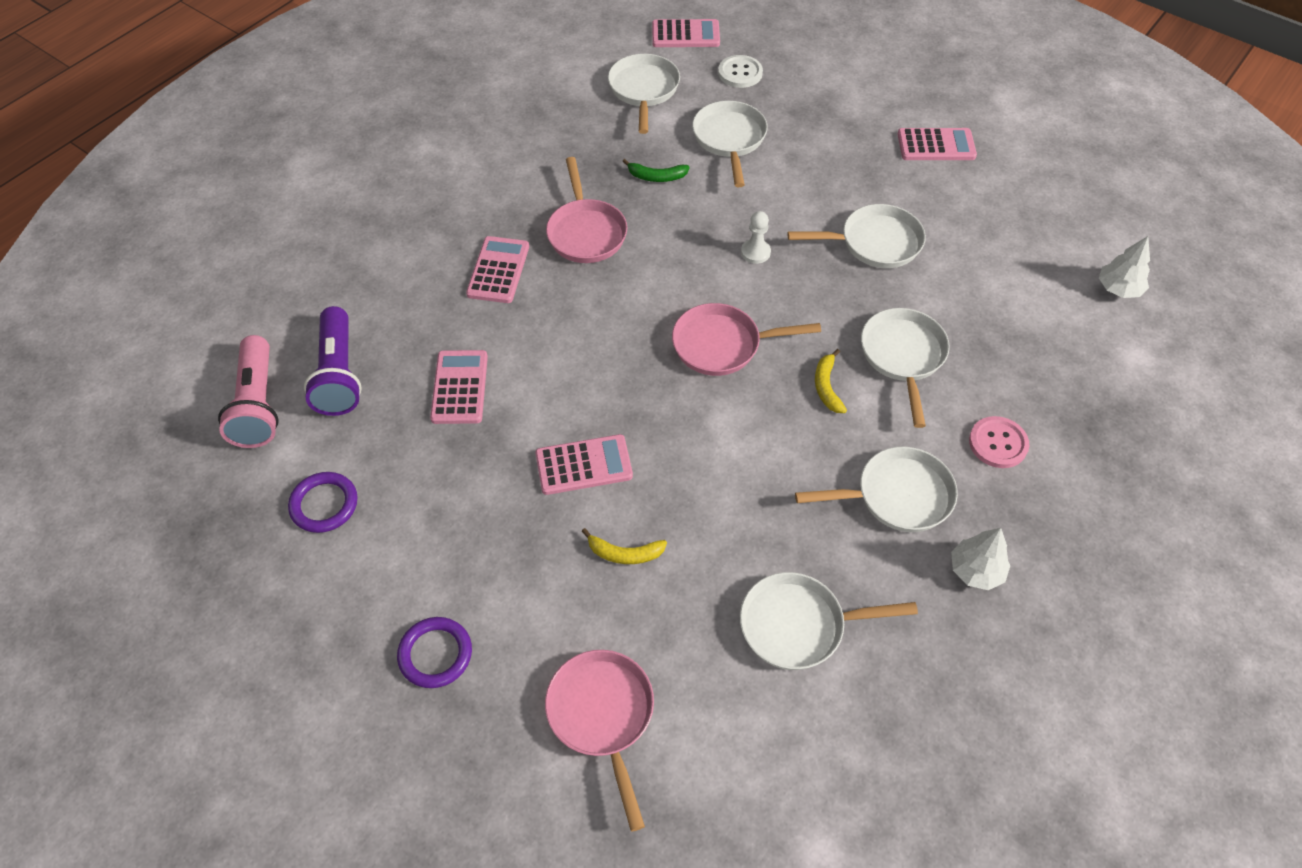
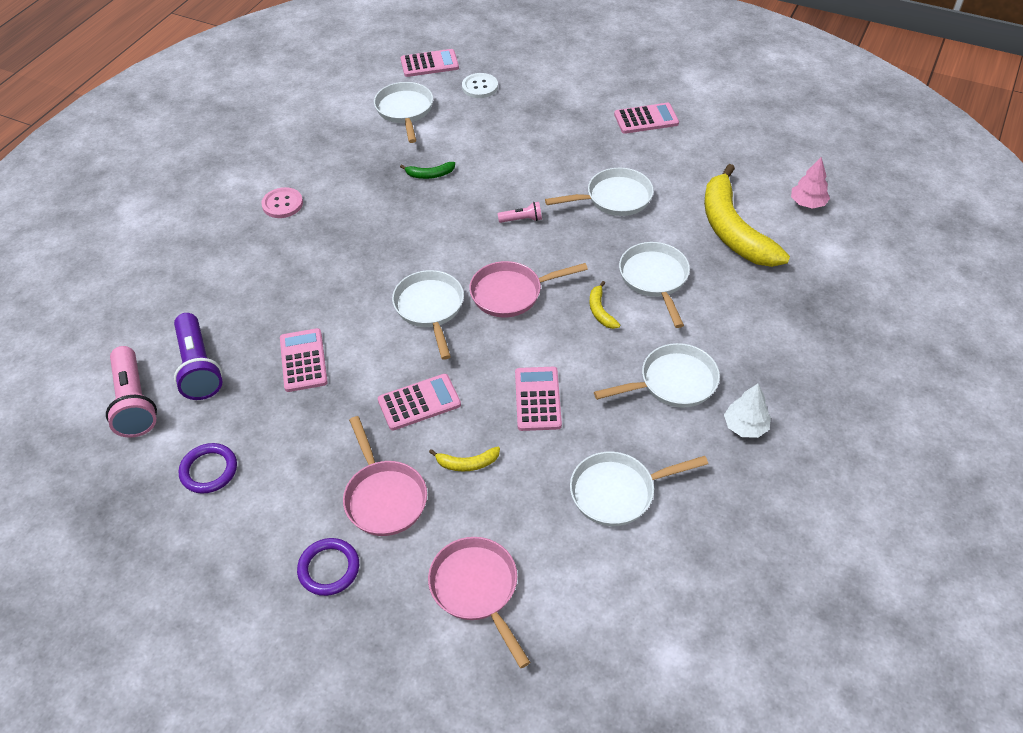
camera: 10 degrees left, 5 degrees down
(498, 270) = (316, 265): pink calculator -> pink calculator (538, 399)
(586, 232) = (381, 225): pink pan -> pink pan (384, 497)
(729, 140) = (482, 138): white pan -> white pan (430, 309)
(755, 252) = (522, 220): white pawn -> pink flashlight
(998, 443) = (741, 330): pink button -> pink button (282, 204)
(1015, 308) = (733, 230): none -> yellow banana
(1118, 289) = (807, 203): white tree -> pink tree

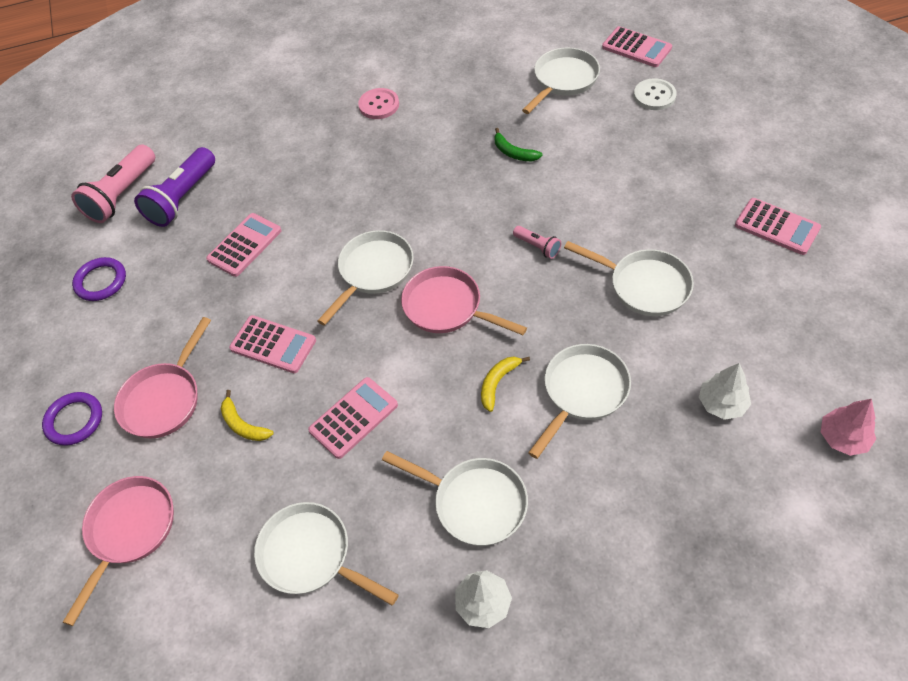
camera: 50 degrees right, 5 degrees up
(733, 230) = (722, 403): yellow banana -> white tree

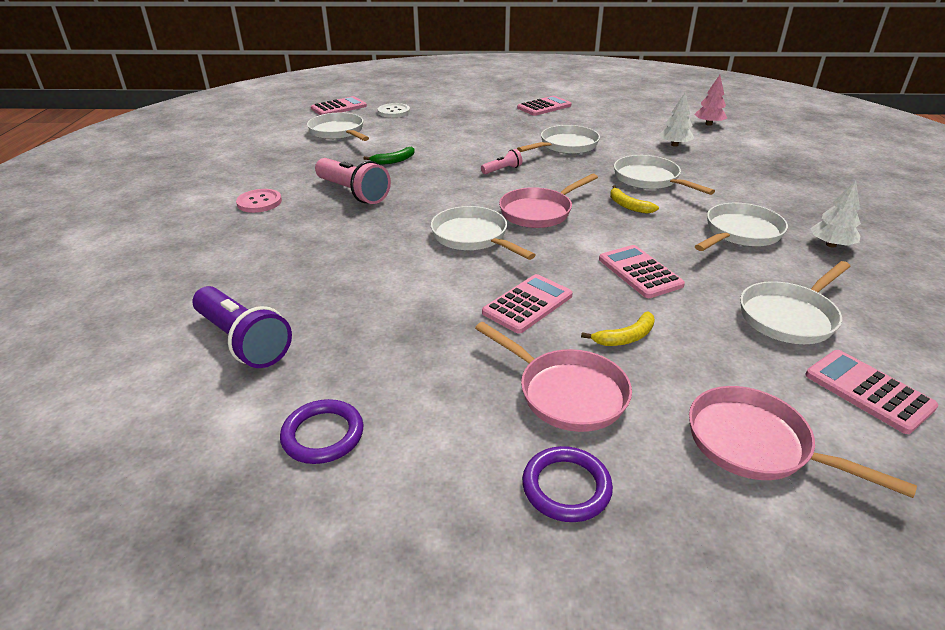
camera: 75 degrees left, 20 degrees down
(121, 195) = (171, 397): pink flashlight -> pink flashlight (353, 193)
(245, 245) = (370, 304): pink calculator -> pink calculator (868, 391)

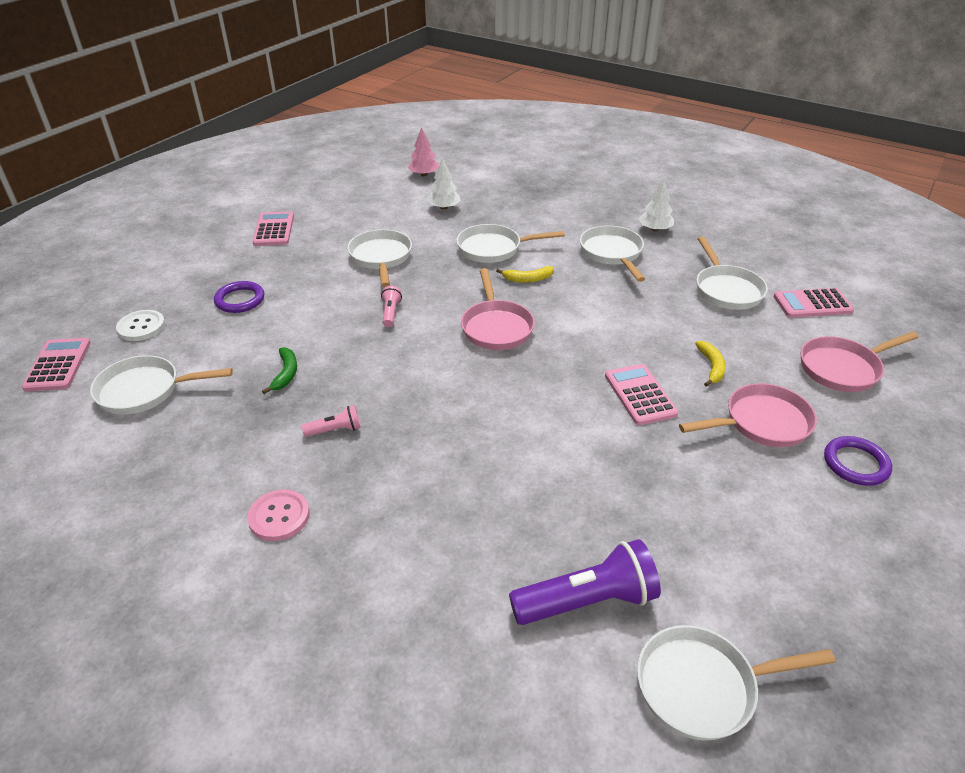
camera: 60 degrees left, 5 degrees up
(323, 435) = (756, 576): purple ring -> purple ring (240, 300)
(353, 193) = (335, 430): pink flashlight -> pink flashlight, size x0.49
(473, 237) = (509, 382): white pan -> white pan (703, 686)
(640, 272) = (632, 321): pink calculator -> none

